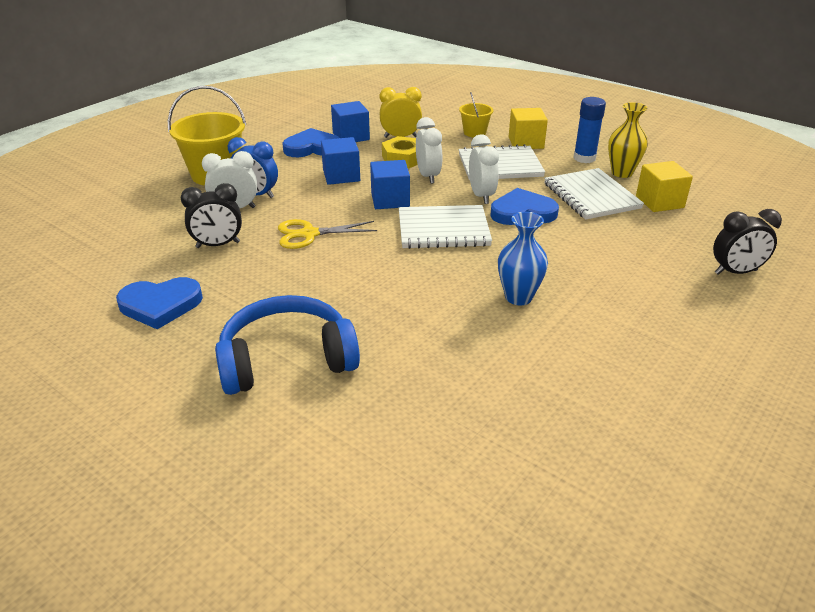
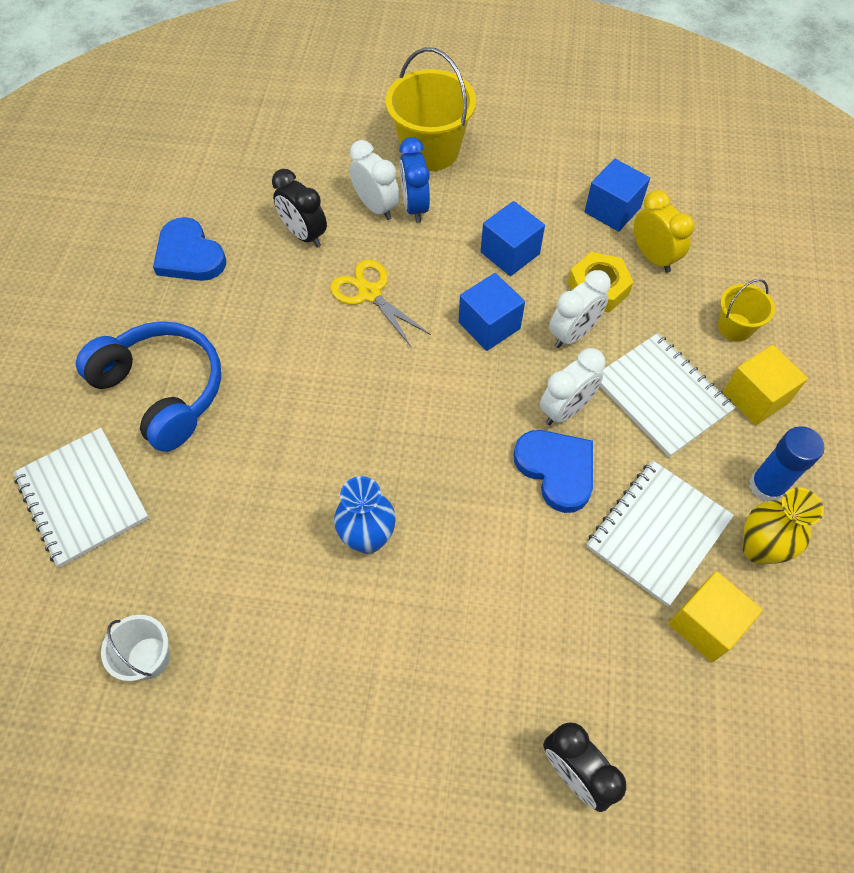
camera: 60 degrees right, 25 degrees up
(312, 148) = (553, 192): blue heart -> none
(443, 229) = (460, 406): white notebook -> white notebook (83, 497)
(551, 442) = (148, 658): none -> white bucket

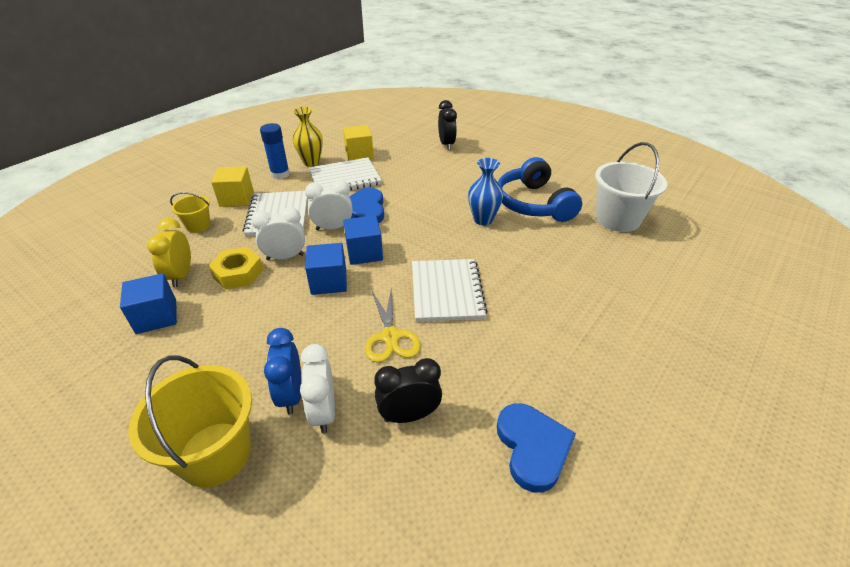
camera: 150 degrees left, 20 degrees down
(83, 497) = (655, 293): white notebook -> white notebook (446, 291)
(148, 658) = (617, 219): white bucket -> white bucket, size x1.89
(163, 390) = (586, 334): blue headphones -> blue headphones (533, 204)
(304, 235) = (409, 415): black clock -> black clock turned 90 degrees counterclockwise
(415, 207) = (291, 394): blue clock -> blue clock turned 150 degrees clockwise
(510, 253) = (263, 320): blue cube -> blue cube (364, 253)

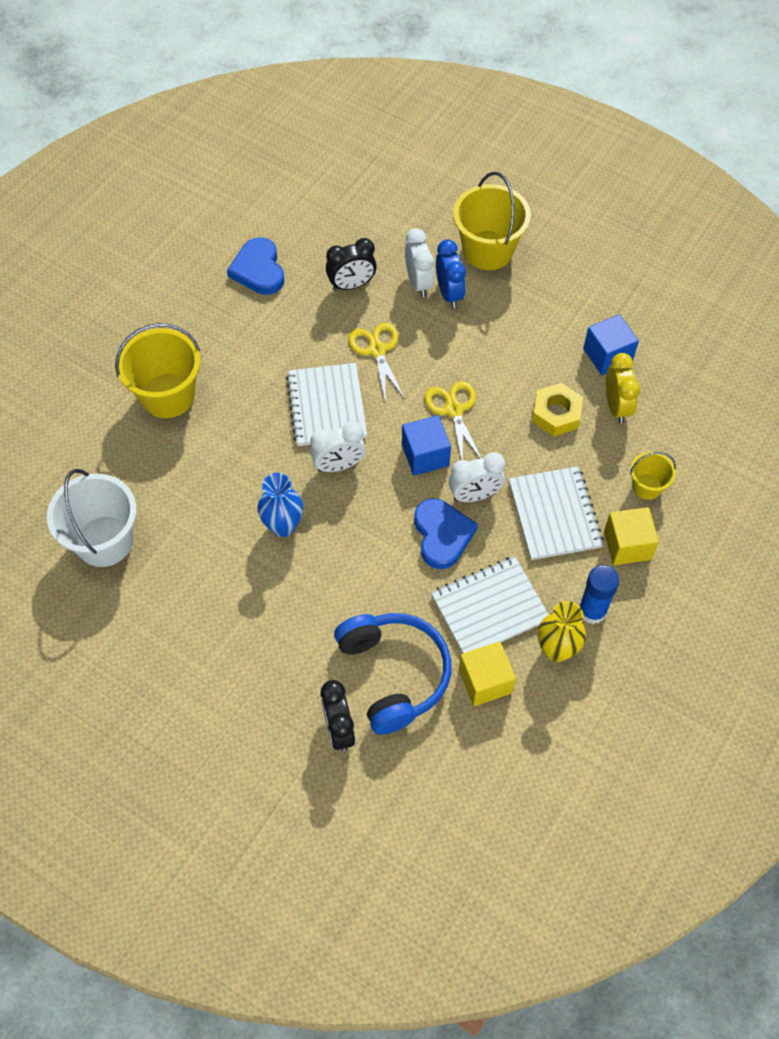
camera: 175 degrees right, 20 degrees up
(285, 257) = (514, 441): white clock -> white clock (339, 465)
(329, 281) = (454, 410): blue cube -> yellow scissors
(533, 204) = (211, 566): blue headphones -> blue headphones (394, 674)
(604, 309) = (168, 395): none -> yellow bucket

